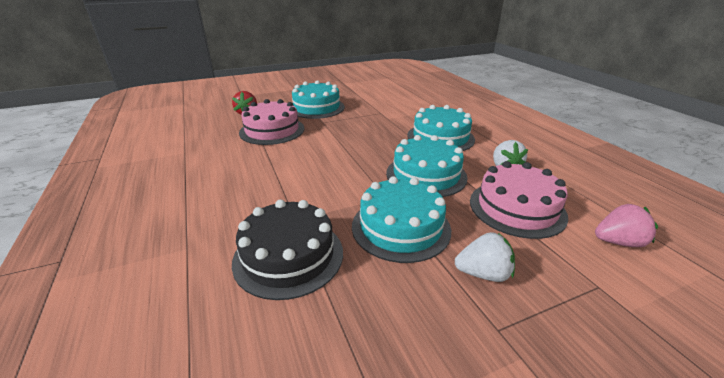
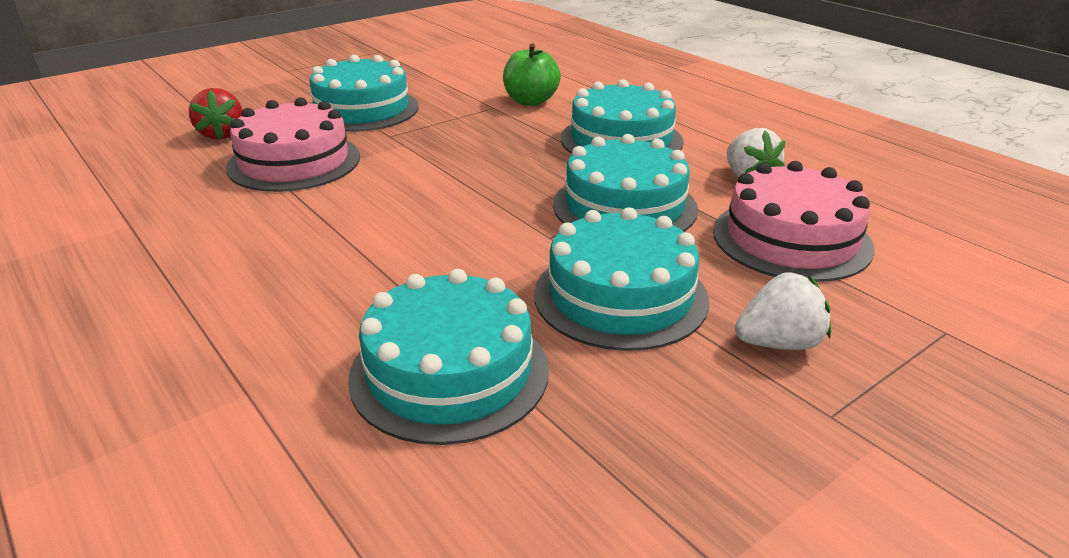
camera: 15 degrees left, 0 degrees up
(288, 256) = (449, 372): black cake -> turquoise cake
(401, 111) = (530, 101): none -> green apple
(618, 242) = (952, 266): pink strawberry -> none

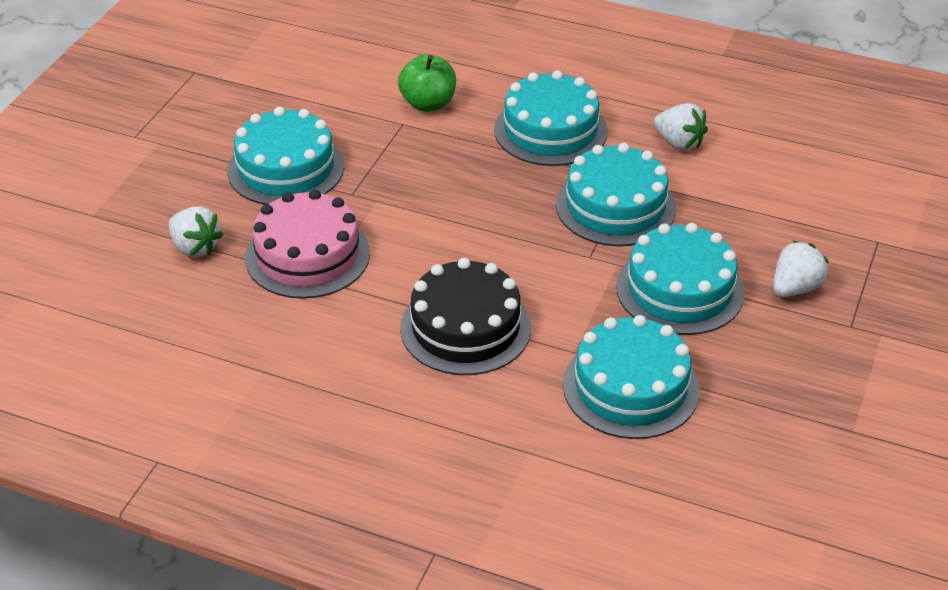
camera: 30 degrees left, 10 degrees up
(221, 134) = (195, 247): red strawberry -> white strawberry
(348, 253) = (465, 327): none -> black cake
(791, 239) = (748, 196): pink cake -> none

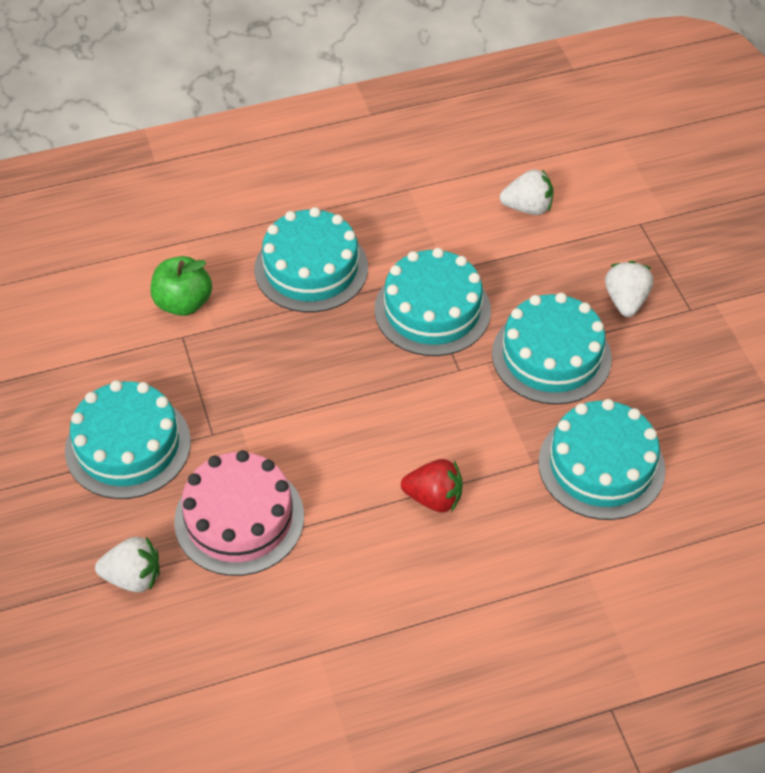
camera: 40 degrees left, 10 degrees up
(465, 327) = (434, 498): black cake -> red strawberry
(679, 143) = (421, 220): white strawberry -> white strawberry (528, 208)

